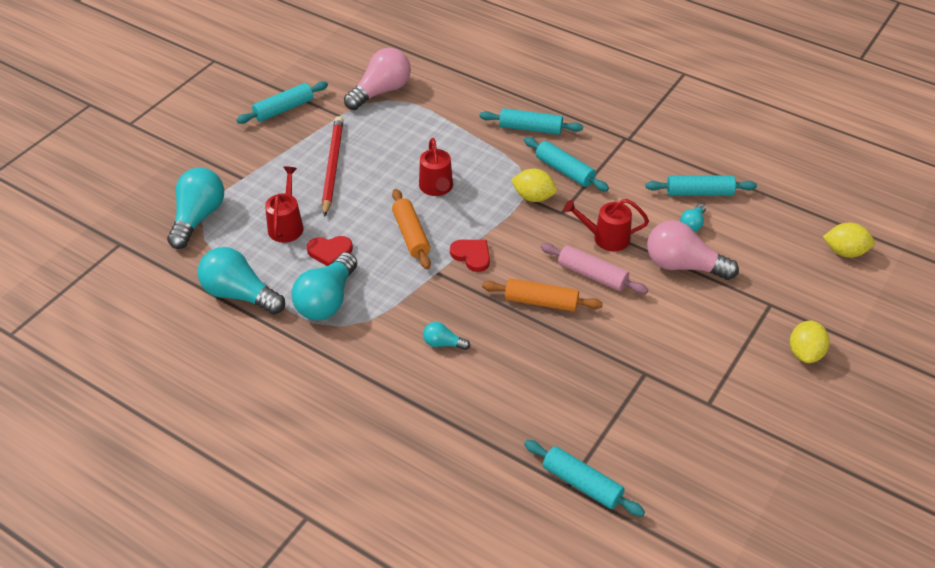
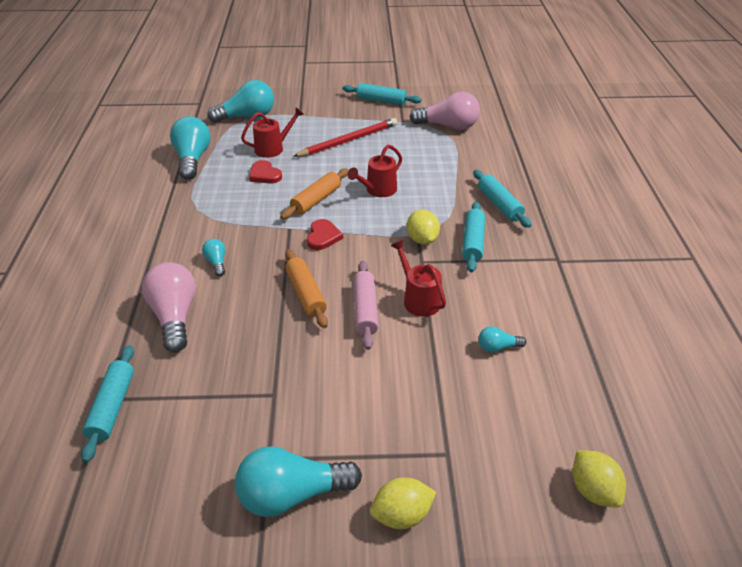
camera: 55 degrees right, 5 degrees down
(327, 300) = (217, 194): turquoise light bulb -> turquoise light bulb (292, 494)
(683, 266) = (435, 364): pink light bulb -> pink light bulb (175, 316)
(699, 193) = (545, 334): turquoise rolling pin -> none

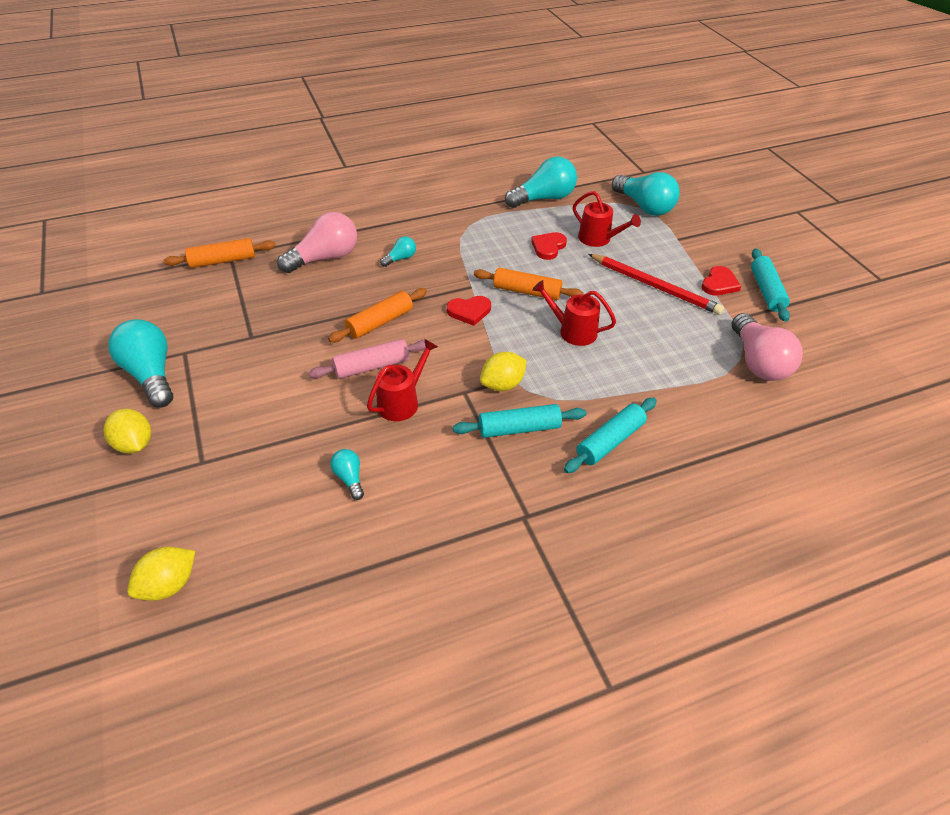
camera: 70 degrees right, 5 degrees up
(112, 407) = (223, 261): turquoise rolling pin -> orange rolling pin
(362, 115) = (719, 284): none -> red heart

